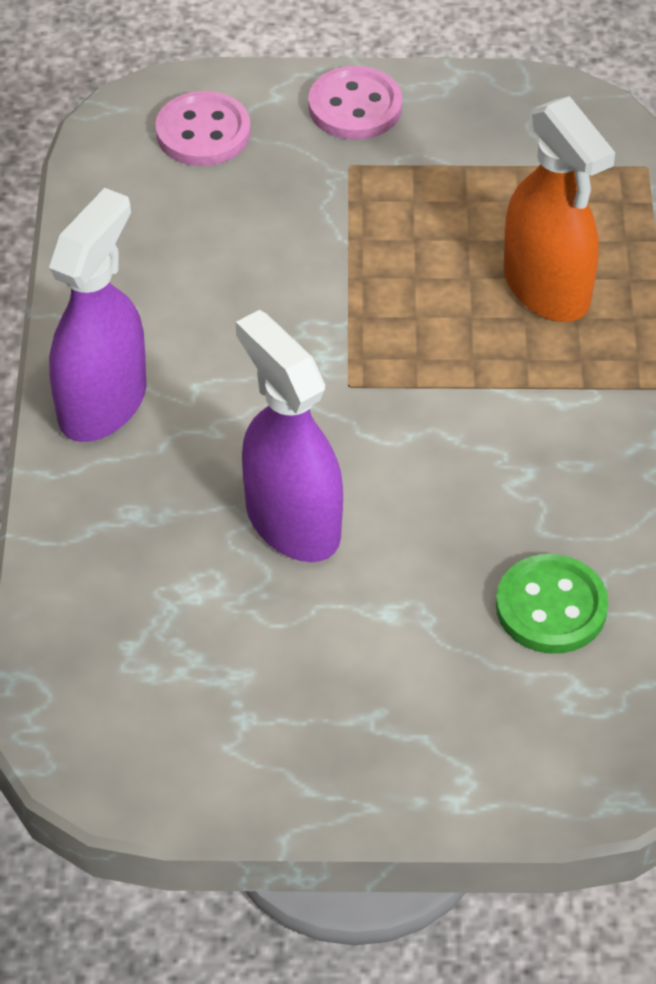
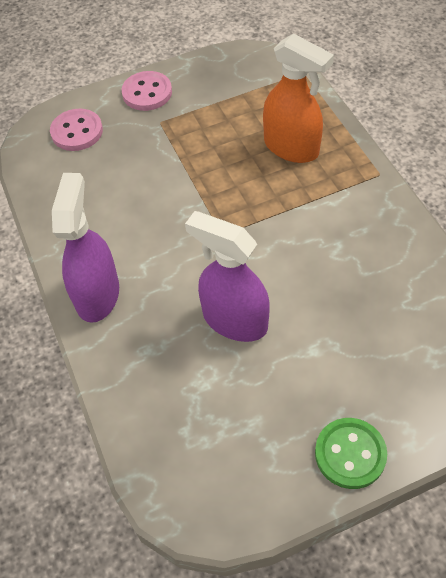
camera: 20 degrees left, 5 degrees up
(551, 607) = (393, 312): green button -> green button (350, 454)

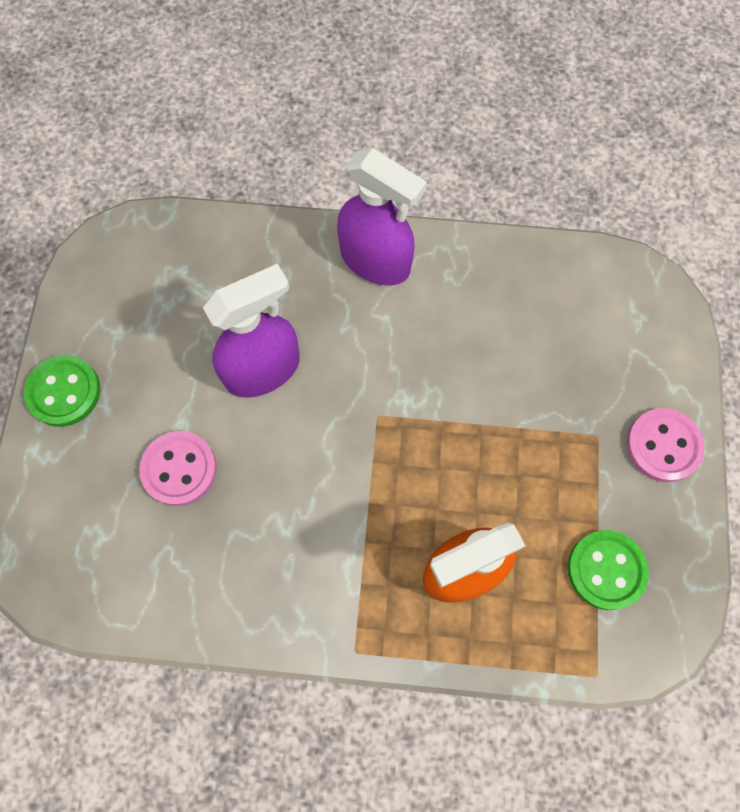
camera: 115 degrees right, 15 degrees up
(77, 132) = (632, 334): pink button -> pink button (179, 469)
(242, 89) = (606, 570): none -> green button

